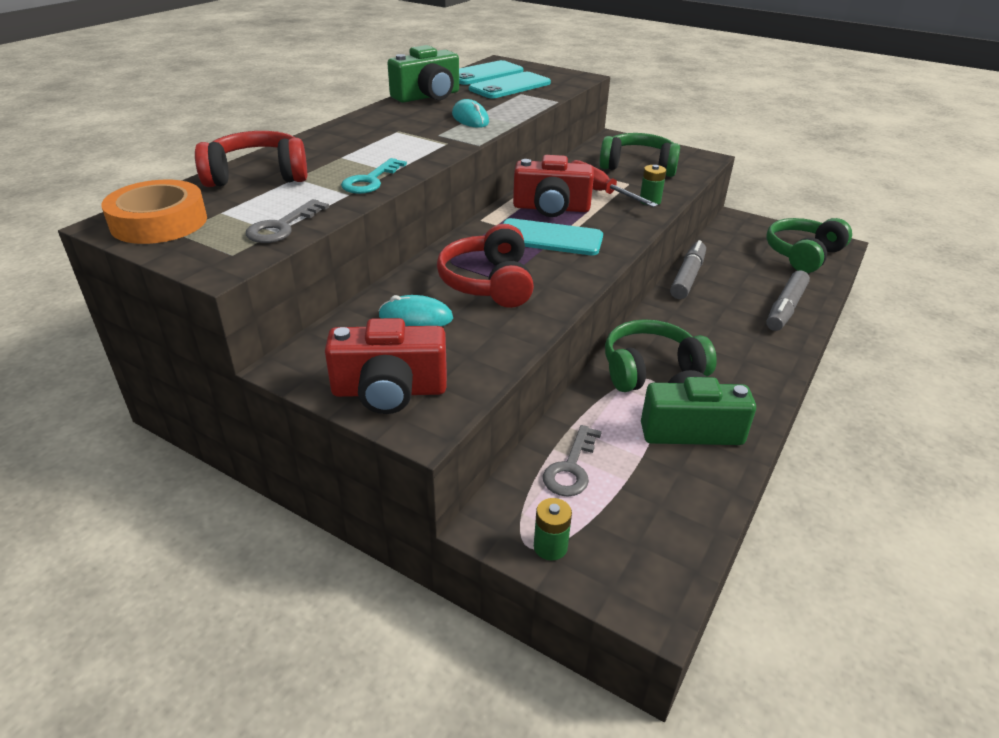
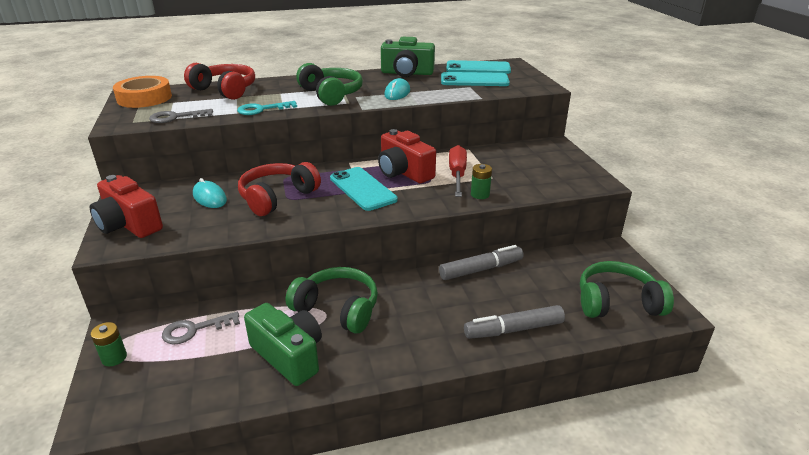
camera: 45 degrees right, 5 degrees down
(638, 166) = (526, 169): green headphones -> green headphones (331, 94)

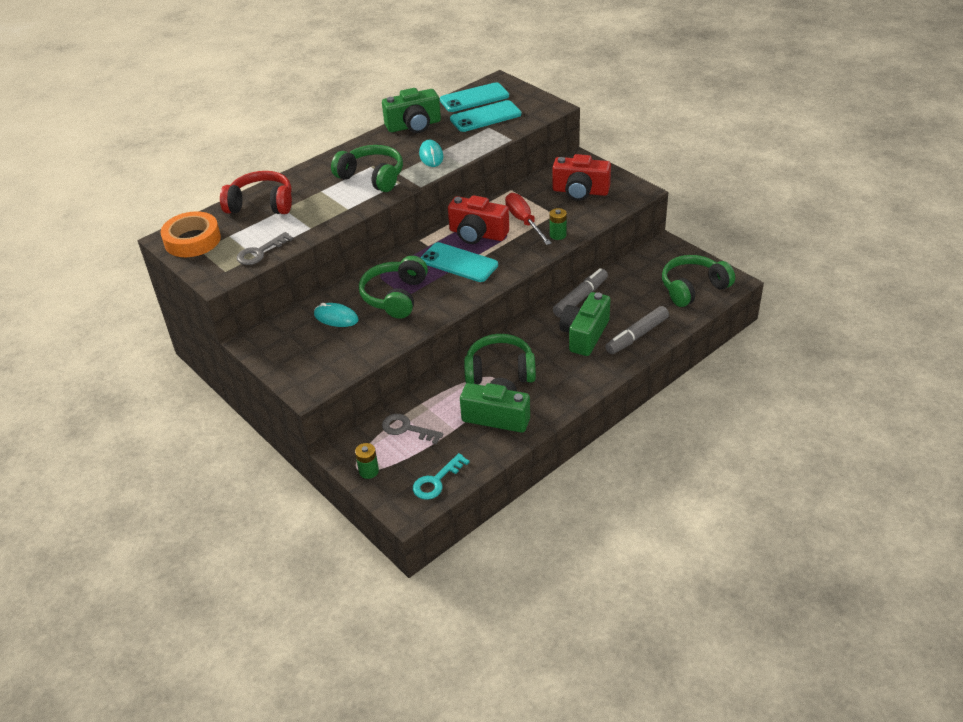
camera: 25 degrees left, 10 degrees up
(129, 224) = (298, 366): red camera -> red camera (580, 191)
(194, 330) = (407, 429): grey key -> grey key turned 75 degrees clockwise
(262, 109) = (329, 216): turquoise key -> turquoise key (436, 481)
(277, 197) = (395, 296): red headphones -> green headphones
(455, 306) = (584, 335): none -> green camera

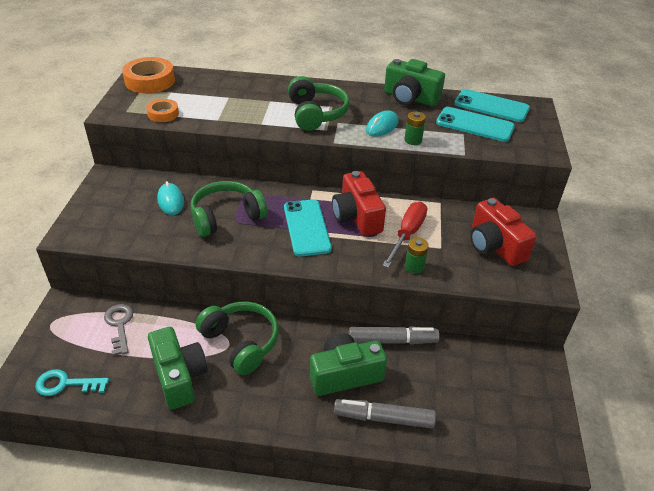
camera: 45 degrees right, 0 degrees up
(260, 252) = (163, 114): grey key -> orange tape
(261, 204) = (223, 85): red headphones -> none
(369, 471) = (52, 332): green battery -> green battery (413, 140)
(693, 288) = (504, 423): green headphones -> none

